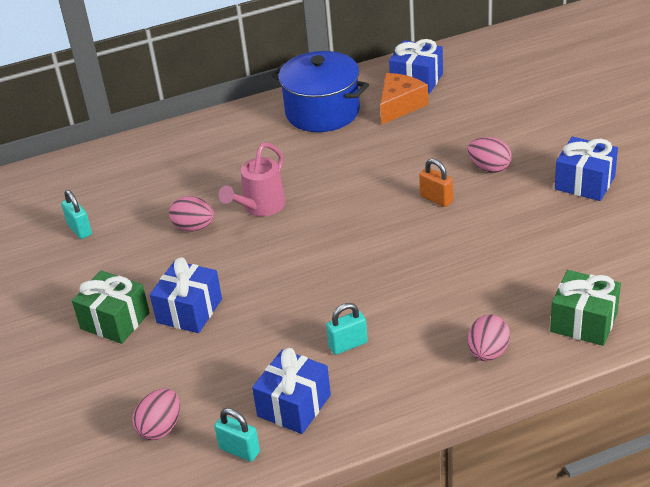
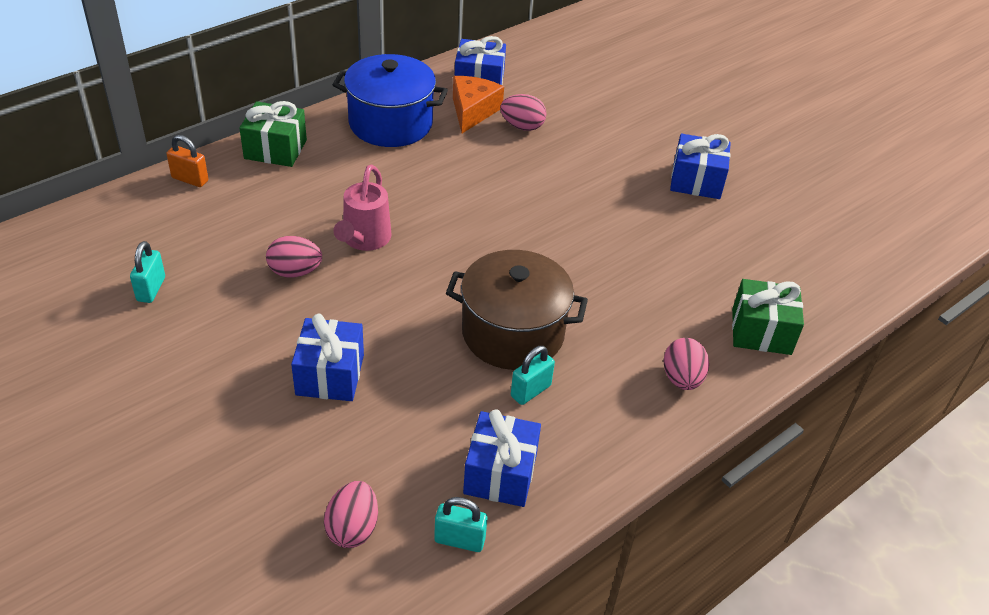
camera: 25 degrees left, 5 degrees up
(79, 229) = (151, 289): turquoise padlock -> turquoise padlock turned 60 degrees clockwise
(115, 321) = (241, 400): green gift -> green gift (275, 149)
(353, 296) = (513, 333): none -> brown pot
(436, 199) = (555, 212): orange padlock -> orange padlock (190, 179)
(489, 168) = (595, 173): pink egg -> pink egg (522, 126)

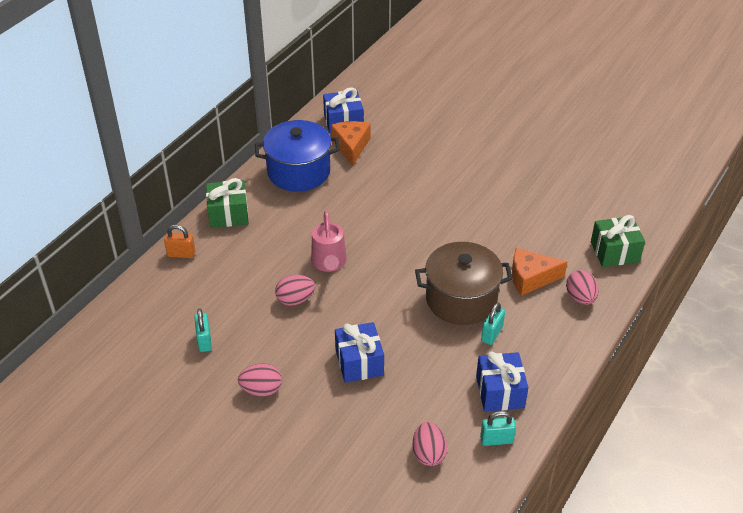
camera: 15 degrees left, 0 degrees up
(522, 126) = (391, 149): pink egg -> pink egg (261, 390)
(624, 333) = (531, 278): none -> orange cheese
(696, 181) = (527, 157): blue gift -> none

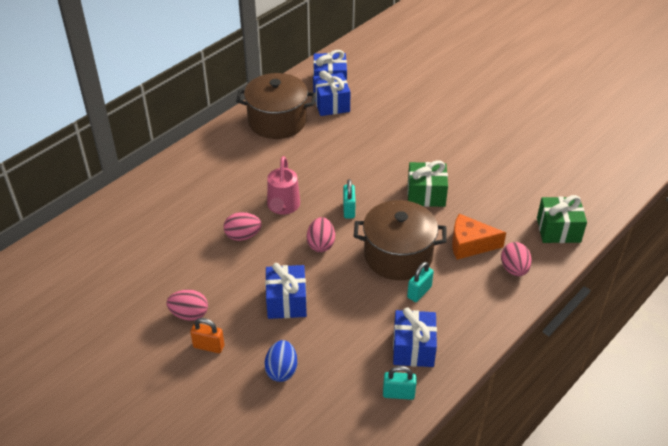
camera: 10 degrees right, 0 degrees up
(181, 254) = (152, 182): orange padlock -> orange padlock (209, 346)
(204, 341) = (150, 262): turquoise padlock -> turquoise padlock (349, 210)
(228, 214) = (203, 151): green gift -> green gift (426, 194)
(298, 171) = (277, 121): blue pot -> brown pot
(351, 146) = (331, 104): orange cheese -> blue gift
(373, 433) = (281, 370): none -> blue egg
(428, 454) = (329, 397): pink egg -> pink egg (321, 244)

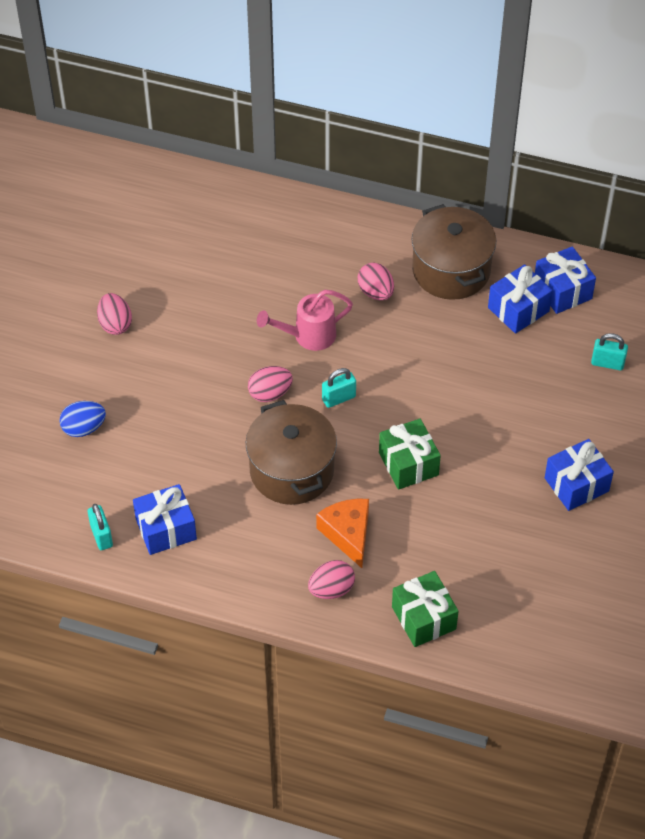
camera: 65 degrees right, 10 degrees up
(209, 346) = (84, 357): orange padlock -> none
(243, 236) = (244, 320): pink egg -> pink egg (376, 292)
(286, 302) = (172, 396): blue gift -> blue gift (576, 484)
(419, 292) = (247, 508): turquoise padlock -> turquoise padlock (607, 363)

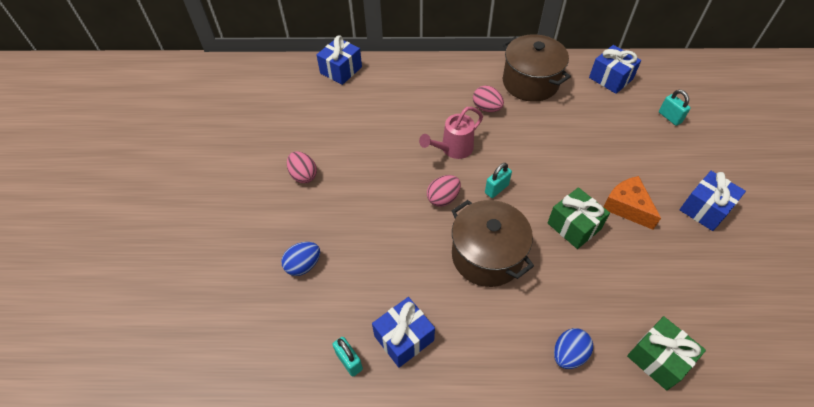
camera: 15 degrees left, 0 degrees up
(331, 589) = (568, 354): pink egg -> blue egg
(348, 534) = (557, 298): orange cheese -> orange cheese (627, 207)
(518, 309) = (589, 97): blue gift -> blue gift (341, 70)
(607, 363) = (669, 117): turquoise padlock -> turquoise padlock turned 60 degrees clockwise

